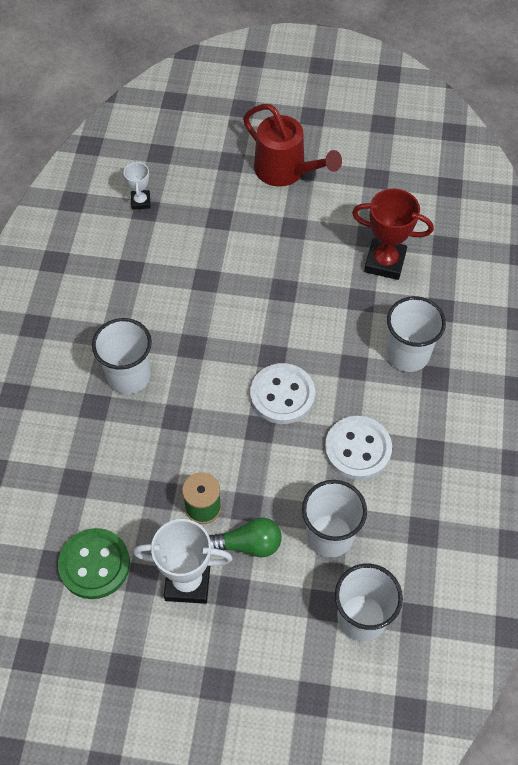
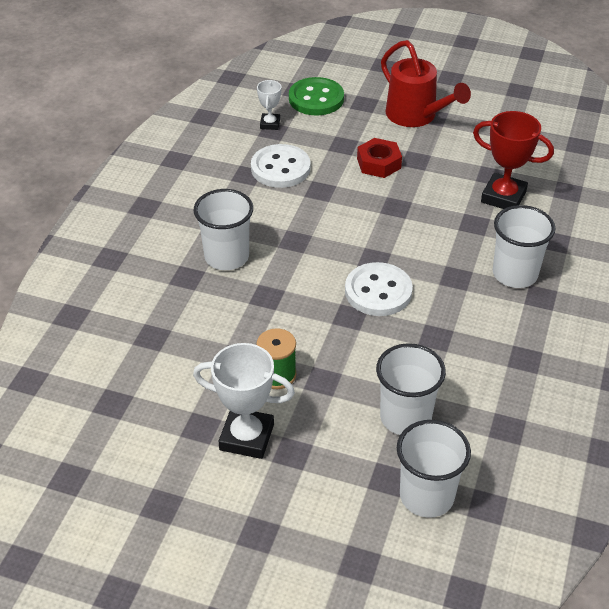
camera: 10 degrees right, 15 degrees down
(94, 564) = (154, 408): green button -> green button (316, 99)
(249, 544) = (318, 413): green light bulb -> none
(258, 237) = (379, 163): none -> red nut
(357, 449) = (448, 346): white button -> white button (280, 168)

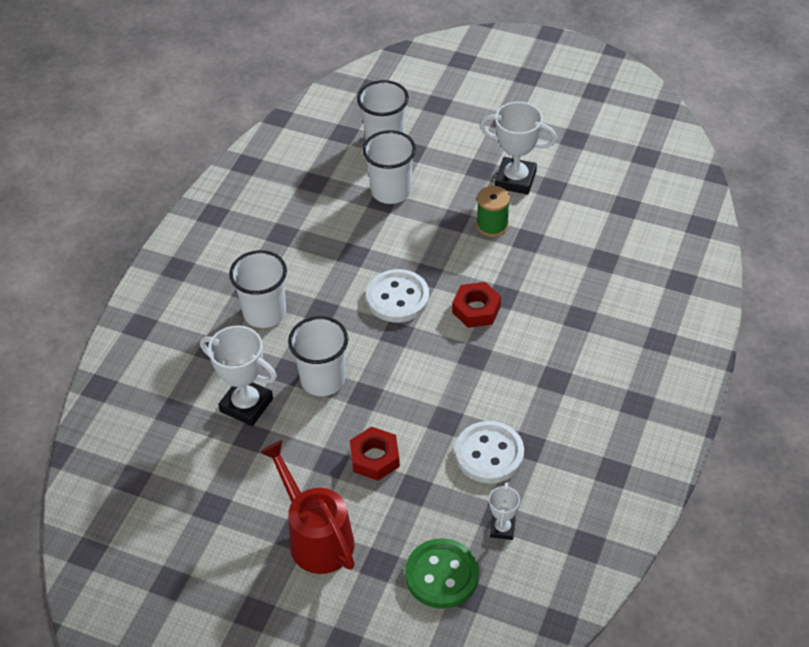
camera: 175 degrees left, 5 degrees up
(226, 257) = (543, 339): white cup -> white cup (323, 379)
(294, 282) = (476, 309): none -> red nut
(503, 197) = (246, 405): red trophy -> white trophy

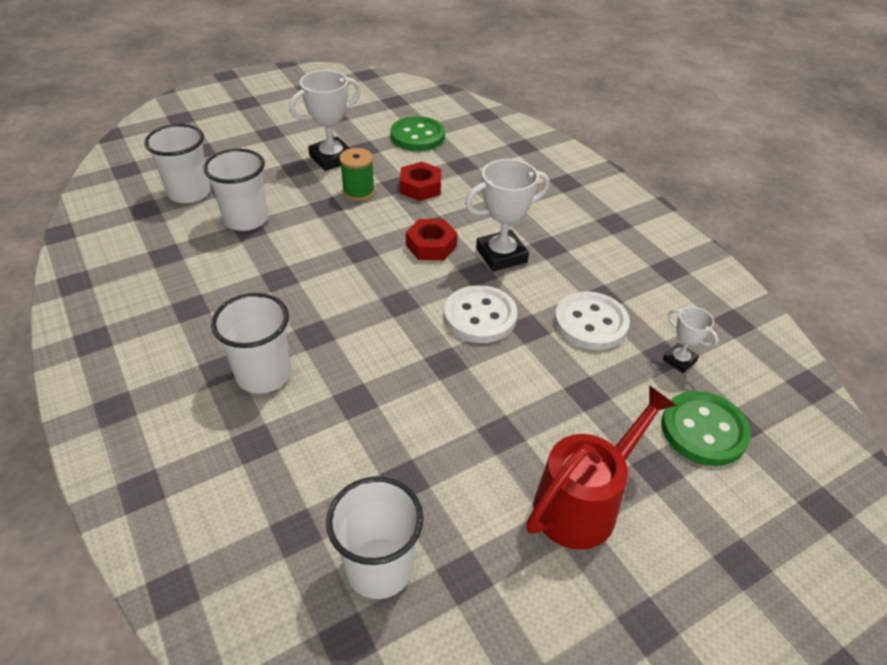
camera: 55 degrees left, 5 degrees down
(246, 405) = (360, 458): white trophy -> white trophy (501, 255)
(315, 536) = (584, 502): red watering can -> red watering can turned 135 degrees clockwise
(323, 379) = (395, 380): white cup -> white cup (379, 567)
(375, 458) = (526, 398): red nut -> red nut (420, 187)
(397, 298) = (362, 280): white button -> white button (480, 316)
(610, 206) = (417, 136): none -> green button

